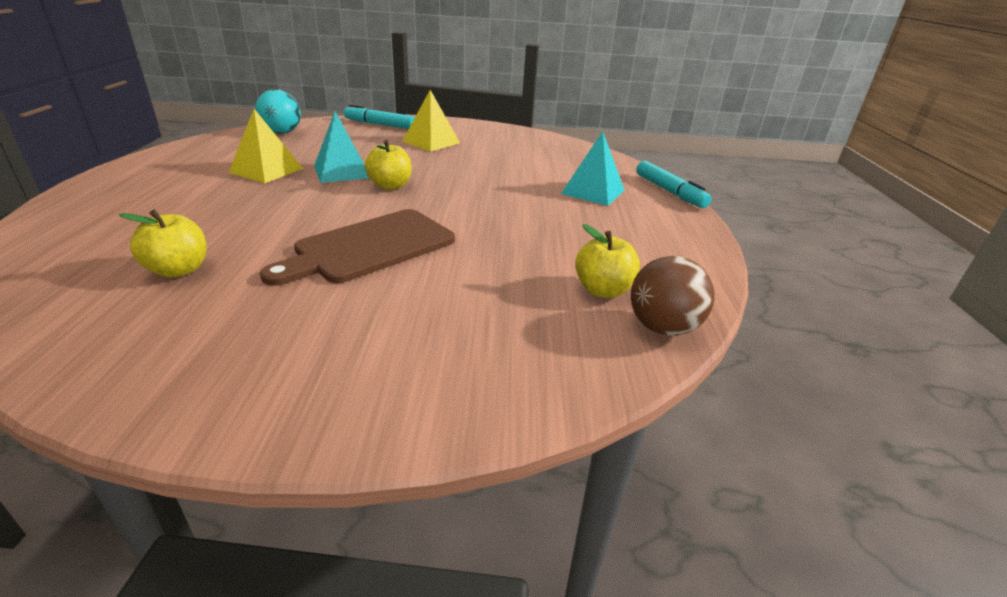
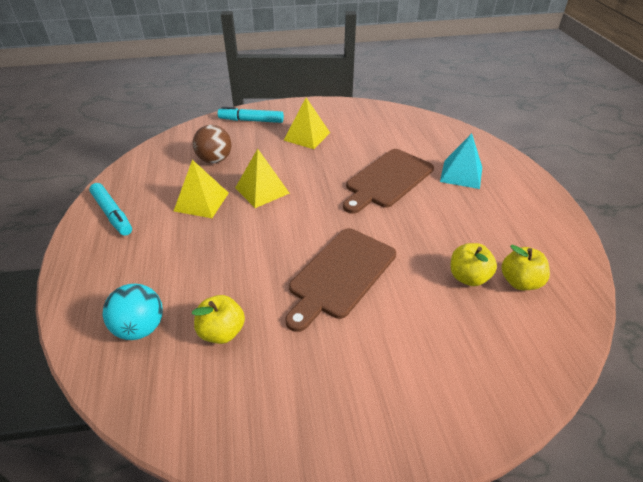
camera: 10 degrees left, 10 degrees up
(282, 132) = (178, 148): turquoise ball -> turquoise ball (140, 328)
(342, 171) = (262, 190): turquoise pyramid -> yellow pyramid
(390, 186) = (310, 200): yellow apple -> yellow apple (468, 277)
(497, 184) = (387, 180): none -> brown cutting board
(662, 327) = (573, 309): brown ball -> brown ball (215, 160)
(669, 191) = (514, 162): turquoise marker -> turquoise marker (112, 214)

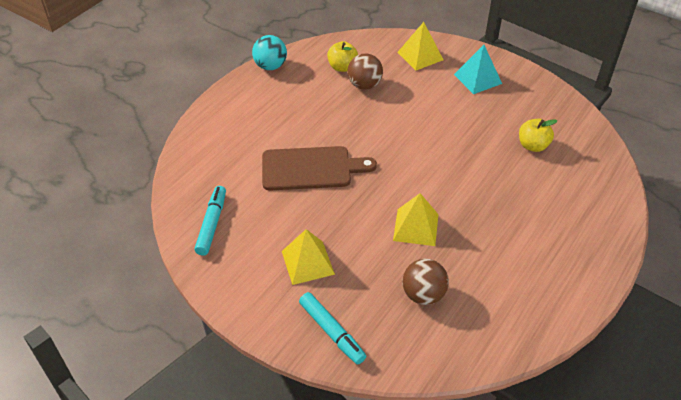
camera: 135 degrees left, 5 degrees up
(112, 214) = (559, 289): turquoise marker -> turquoise marker (212, 224)
(140, 328) = (580, 177): turquoise ball -> turquoise ball (270, 66)
(201, 201) = (475, 250): yellow pyramid -> yellow pyramid (420, 56)
(340, 275) = (433, 131): brown cutting board -> none
(461, 174) = (254, 136): turquoise pyramid -> turquoise pyramid (478, 79)
(468, 277) = (364, 85): yellow apple -> brown ball

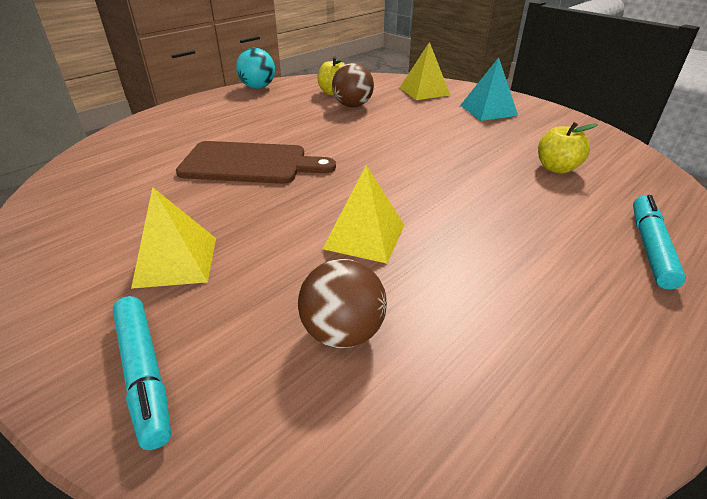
camera: 10 degrees right, 10 degrees down
(212, 224) = (80, 203): turquoise marker -> turquoise marker (650, 247)

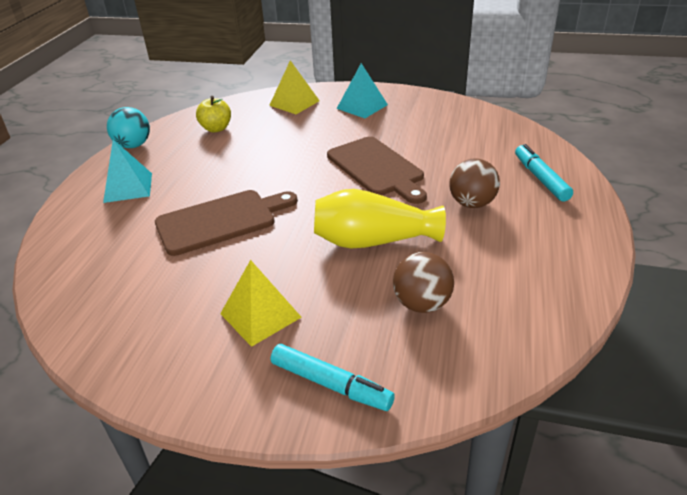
camera: 30 degrees left, 0 degrees up
(216, 114) = (128, 187): none -> turquoise pyramid
(352, 106) = (248, 137): brown ball -> brown ball (472, 203)
(364, 236) = (373, 241): yellow pyramid -> yellow vase
(445, 168) = (377, 168): none -> brown cutting board
(556, 168) = (449, 142): yellow apple -> none

